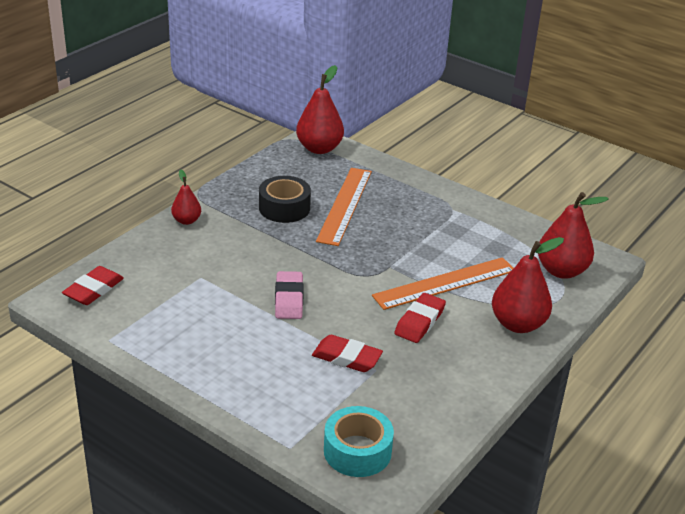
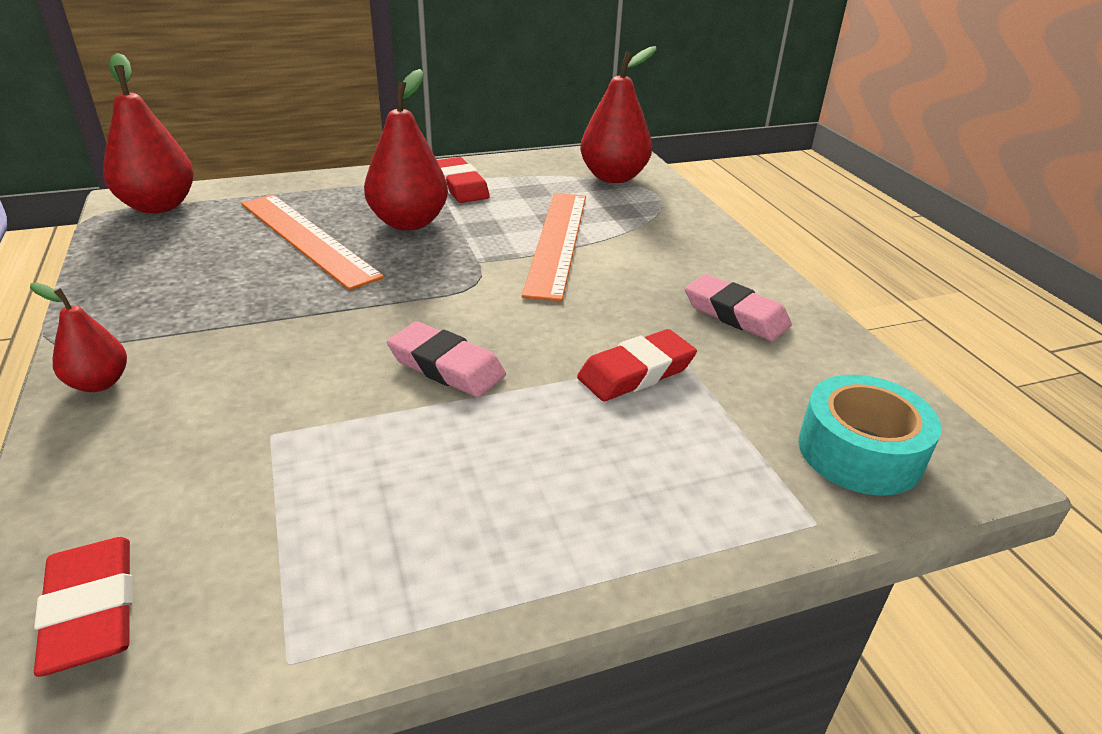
camera: 55 degrees left, 0 degrees up
(284, 208) = (233, 282): black tape -> none
(419, 322) = (614, 287): red eraser -> red eraser (460, 186)
(442, 375) = (735, 314): none -> pink eraser
(518, 324) = (680, 232): red pear -> red pear (409, 223)

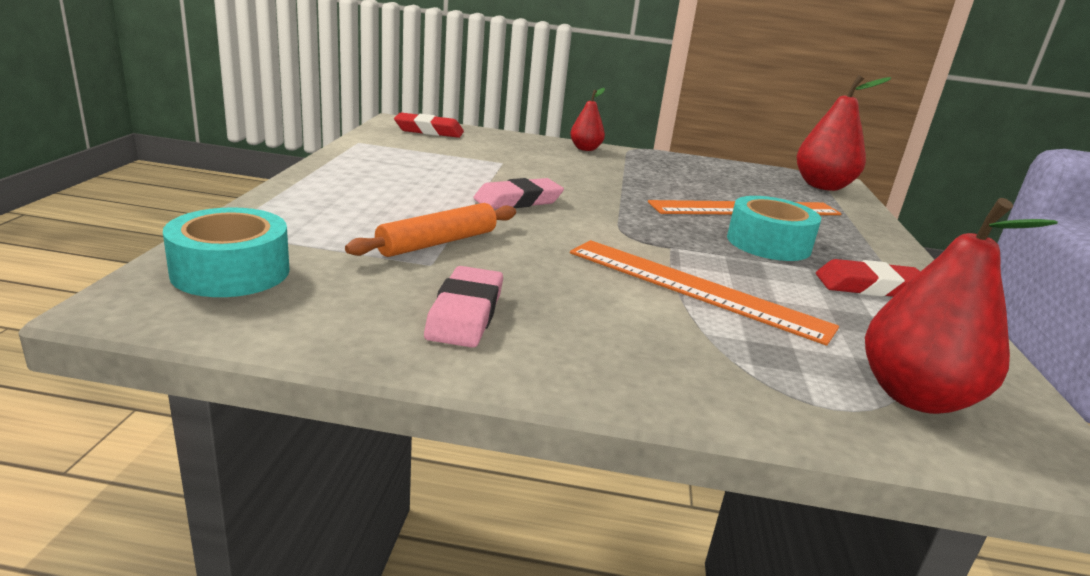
camera: 115 degrees right, 10 degrees down
(409, 223) = (768, 243): red pear -> turquoise tape
(636, 372) = (437, 242): red eraser -> orange rolling pin
(735, 314) = (465, 314): pink eraser -> pink eraser turned 60 degrees counterclockwise

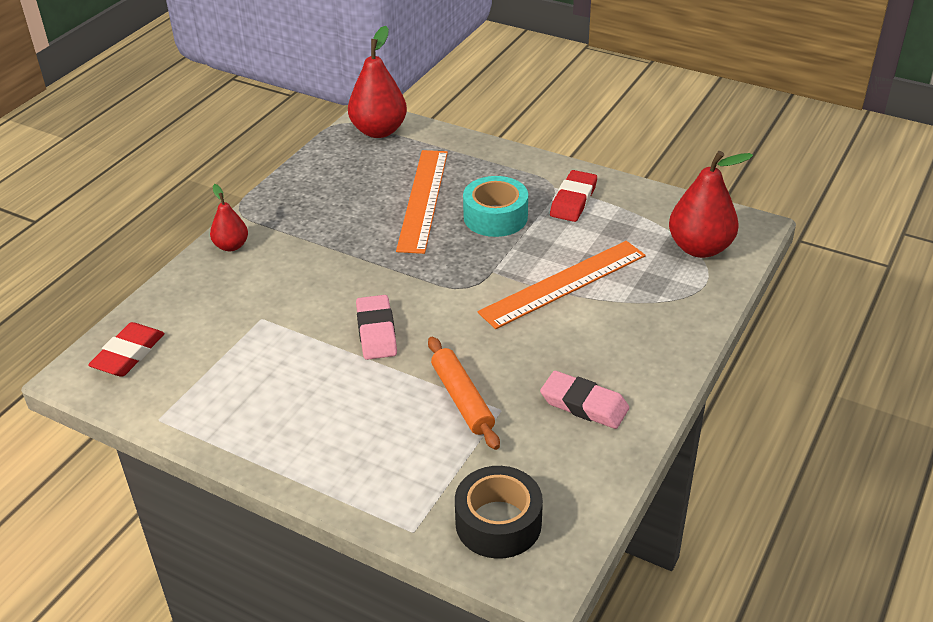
camera: 65 degrees left, 15 degrees up
(231, 271) = (498, 523): turquoise tape -> black tape

